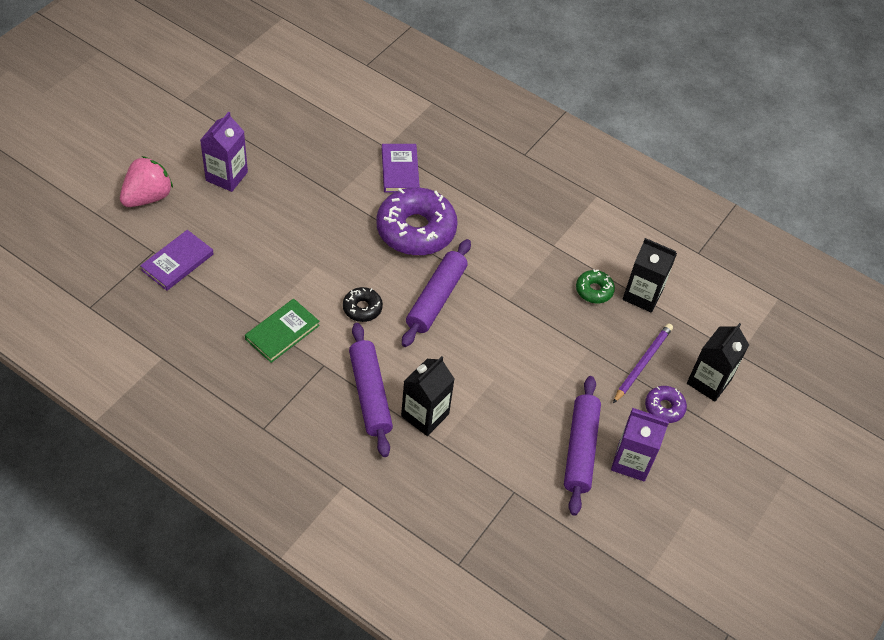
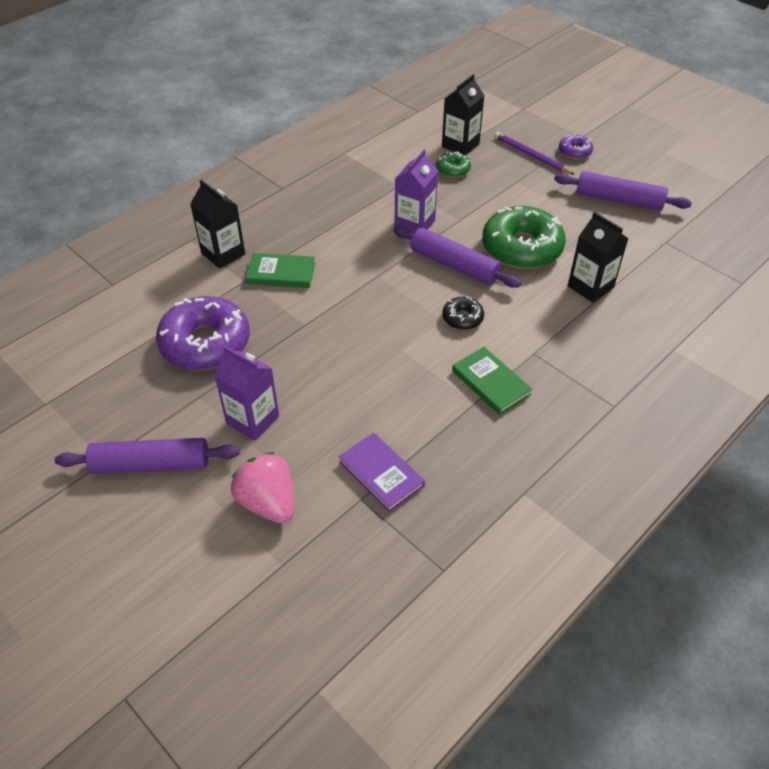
camera: 75 degrees left, 5 degrees down
(370, 394) = (568, 322): purple rolling pin -> purple rolling pin (151, 464)
(400, 170) = (281, 273): purple book -> green book
(416, 230) = (365, 270): purple donut -> purple donut (205, 343)
(474, 355) = (521, 248): none -> green donut
(631, 461) = (627, 175): purple carton -> purple carton (414, 224)
(708, 382) = (549, 127): black carton -> black carton (223, 254)

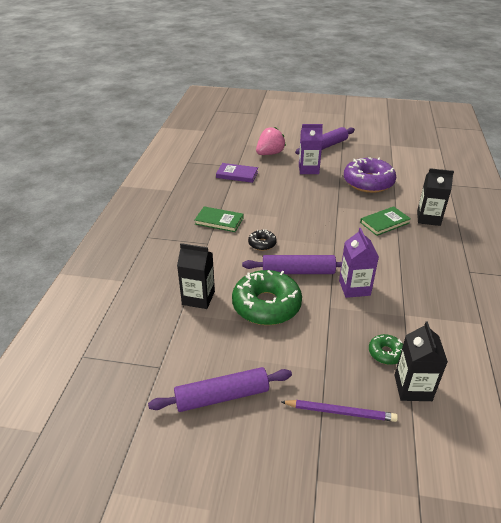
camera: 145 degrees right, 10 degrees down
(268, 502) = (270, 153): pink strawberry -> pink strawberry turned 60 degrees counterclockwise
(575, 151) = (305, 445): purple donut -> none

